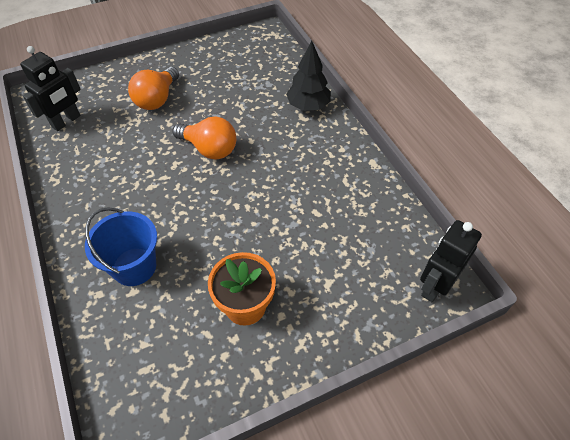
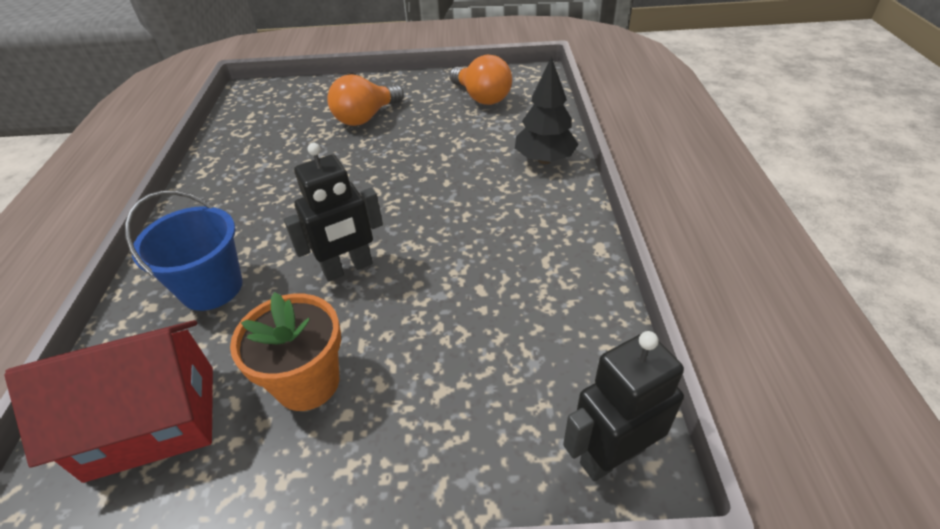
camera: 25 degrees right, 10 degrees down
(66, 121) = (257, 120): black robot -> black robot (348, 268)
(161, 364) = (152, 421): none -> red house
(209, 149) = (389, 180): orange light bulb -> orange light bulb (482, 97)

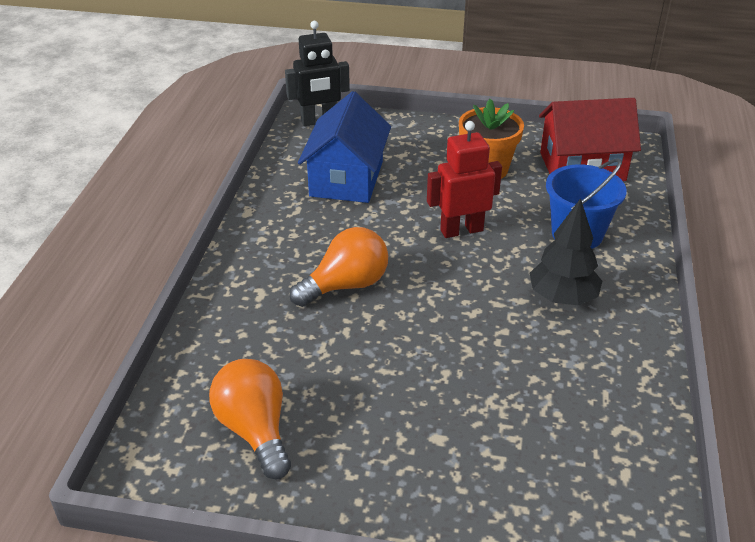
camera: 170 degrees left, 5 degrees down
(348, 268) = (461, 230): black robot -> red robot
(366, 117) = (438, 424): orange light bulb -> orange light bulb (346, 285)
(507, 322) = (346, 179): none -> blue house
(544, 160) = (236, 303): black tree -> black tree (562, 297)

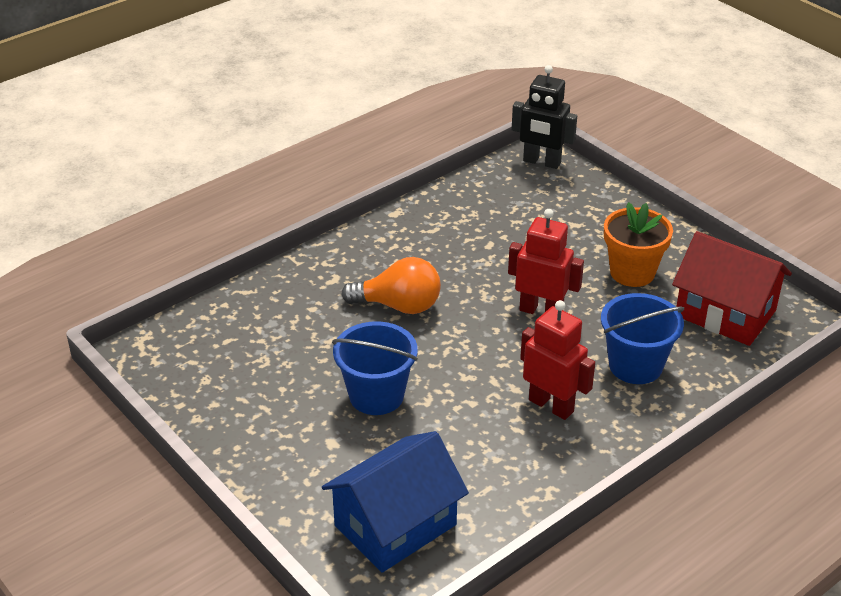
camera: 40 degrees right, 0 degrees up
(255, 430) = (226, 367): orange light bulb -> none
(346, 179) = (502, 223): blue house -> blue house (395, 525)
(423, 372) = (376, 395): none -> blue bucket
(562, 297) = (551, 405): black tree -> red robot

